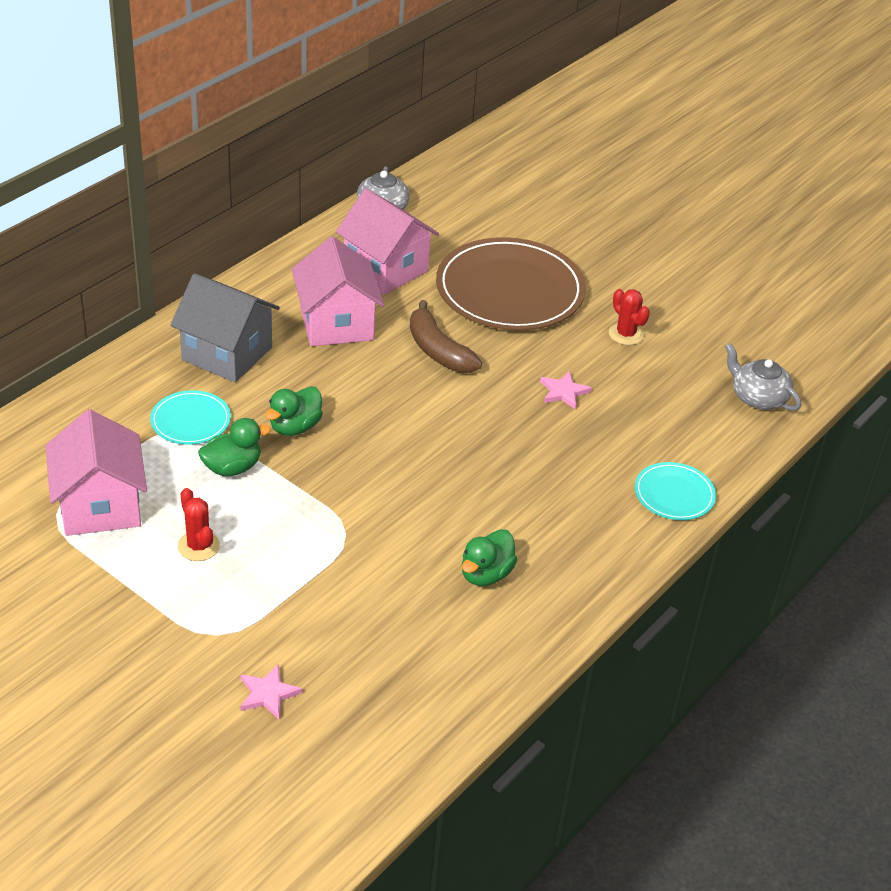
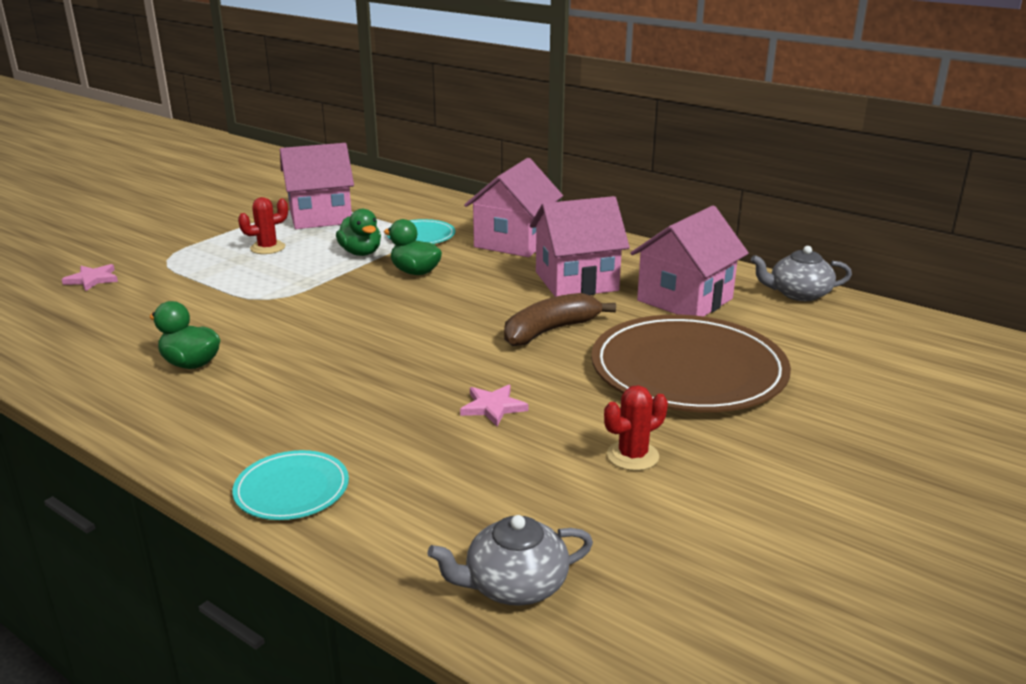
camera: 90 degrees right, 15 degrees down
(227, 354) = (514, 242): grey house -> pink house
(758, 397) = (514, 585): grey teapot -> grey teapot turned 150 degrees counterclockwise

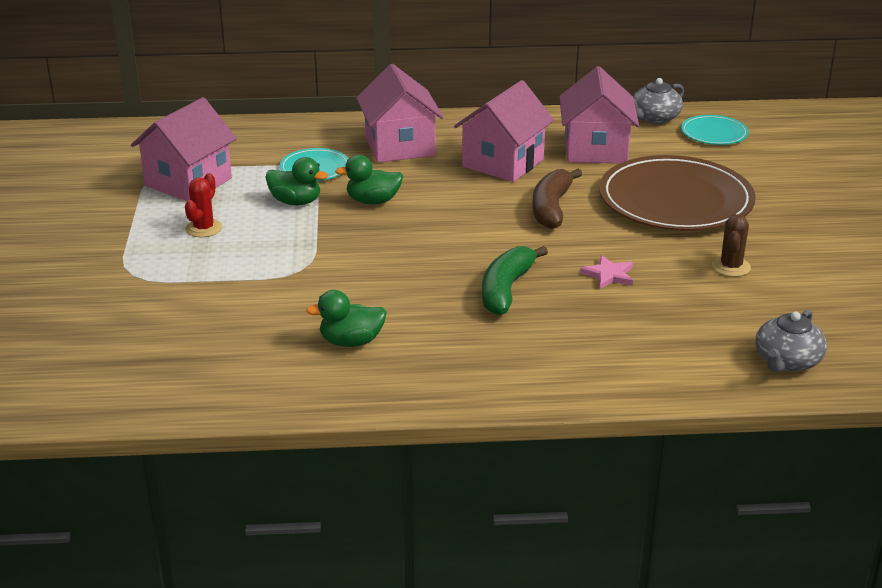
camera: 40 degrees left, 5 degrees up
(92, 279) = (103, 319): pink star -> none
(292, 489) = (588, 379): turquoise plate -> turquoise plate (714, 133)
(380, 378) = (506, 289): none -> green banana
(632, 456) = (731, 267): red cactus -> brown cactus

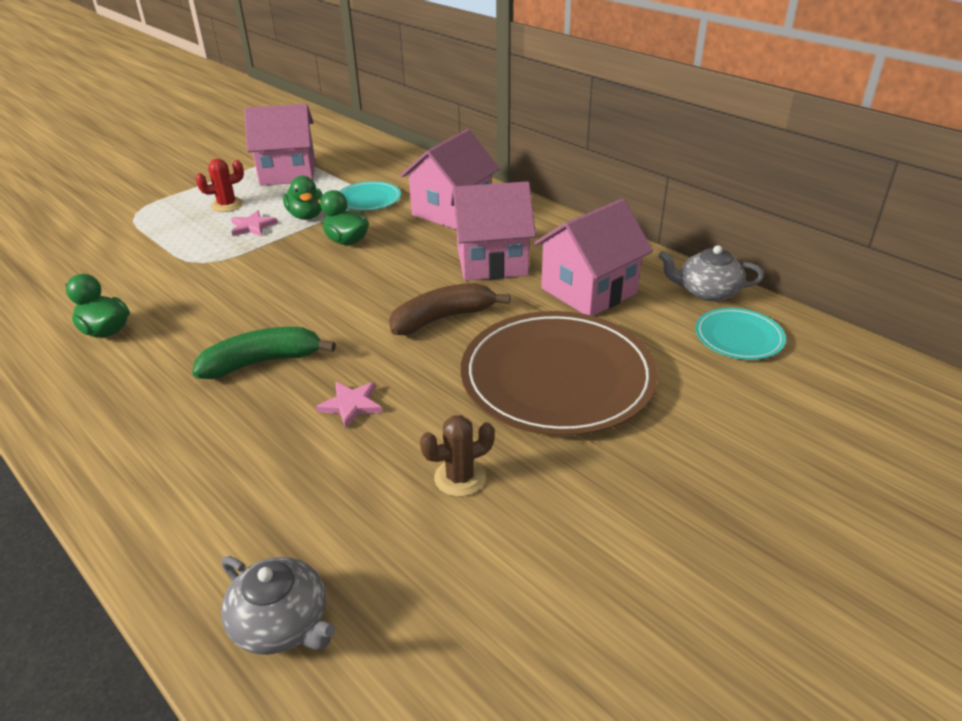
camera: 50 degrees right, 5 degrees up
(272, 230) = (252, 226): none -> pink star
(787, 361) = (282, 623): grey teapot -> grey teapot turned 135 degrees counterclockwise

